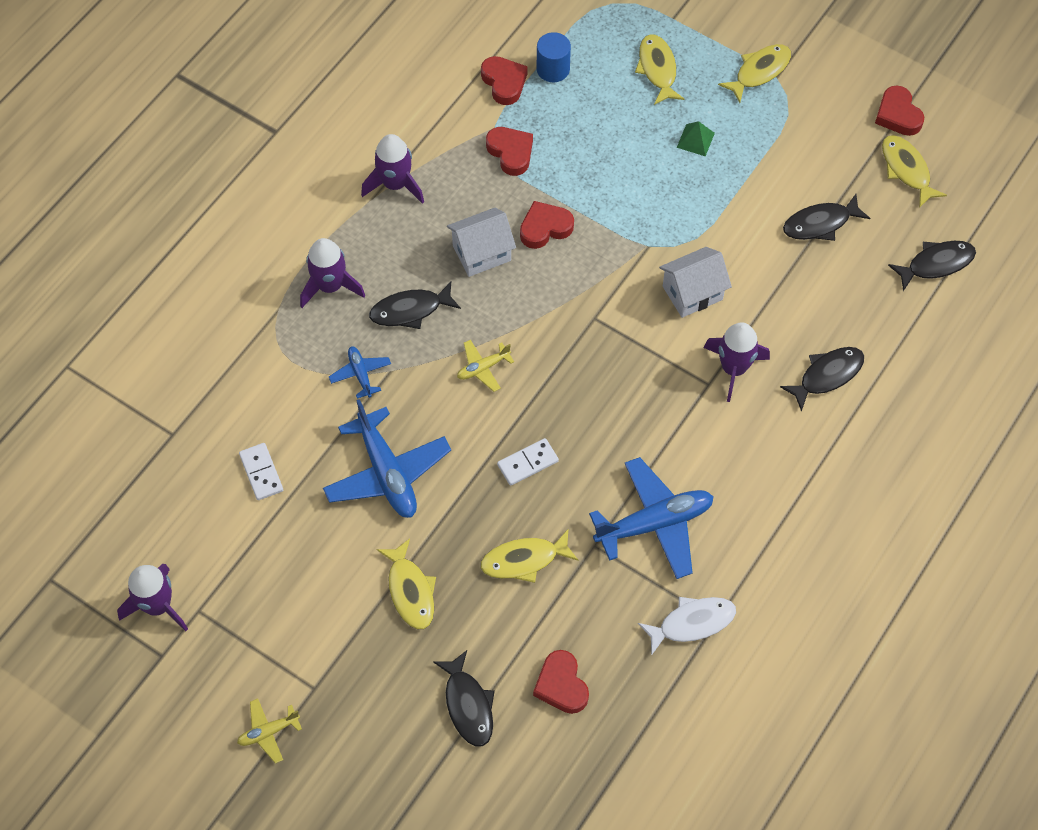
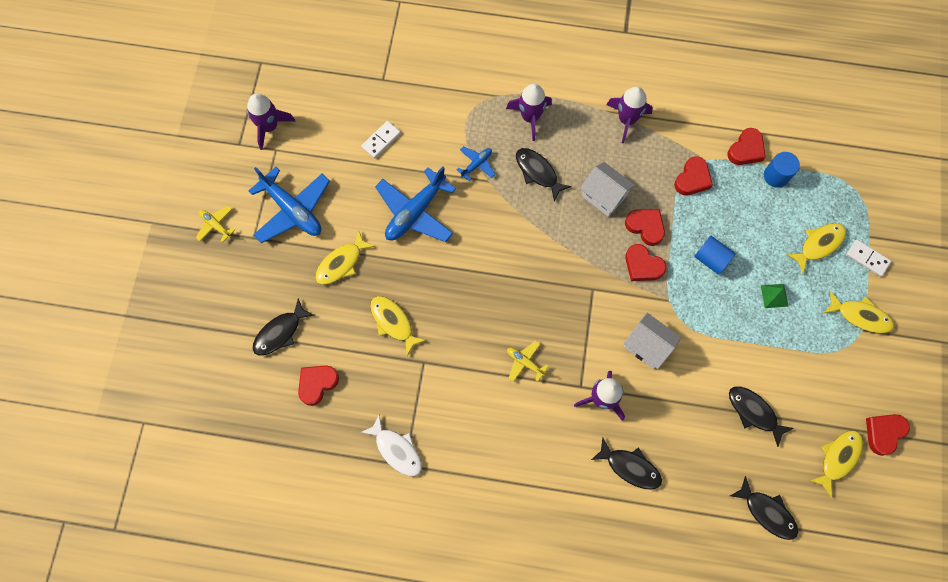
camera: 65 degrees right, 10 degrees up
(483, 368) = (518, 235): yellow plane -> yellow plane (525, 362)
(527, 463) = (463, 294): white domino -> white domino (867, 258)
(592, 253) = (642, 265): none -> red heart
(620, 180) = (711, 259): none -> blue cylinder
(654, 523) = (457, 394): blue plane -> blue plane (292, 210)

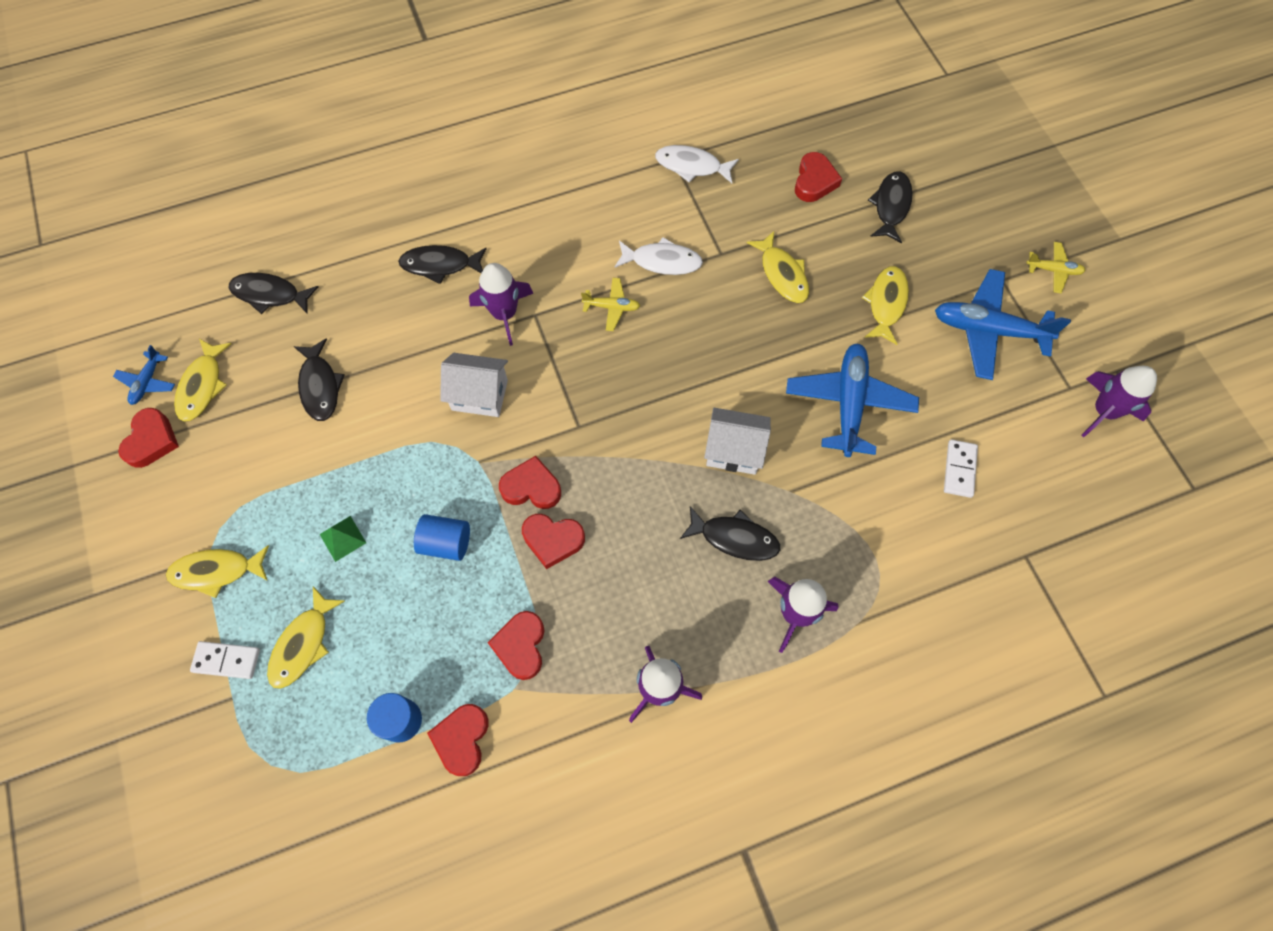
camera: 150 degrees right, 5 degrees down
(393, 322) = (782, 274): yellow fish -> yellow fish turned 45 degrees clockwise
(469, 379) = (662, 261): none -> white fish
(476, 164) = (819, 504): blue plane -> blue plane (148, 382)
(604, 196) = (629, 553): white house -> white house (734, 451)
(754, 412) = (320, 386): black fish -> black fish turned 60 degrees clockwise

